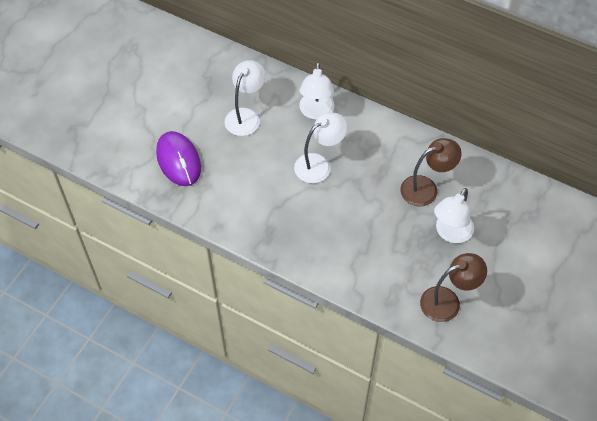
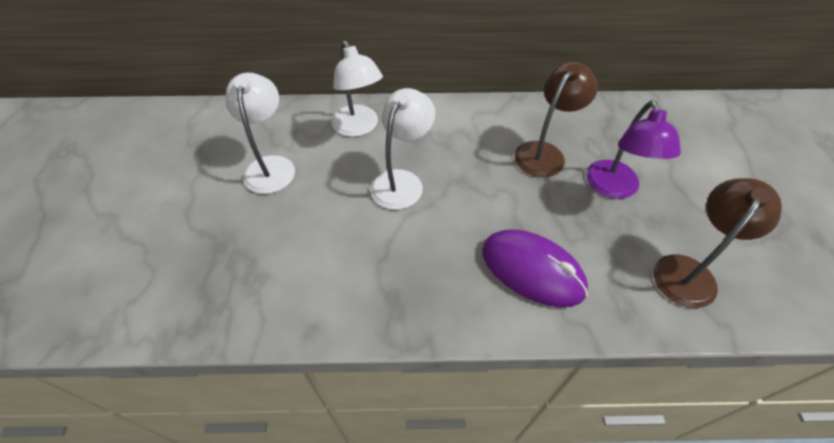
camera: 30 degrees left, 5 degrees down
(178, 160) = (198, 262): purple mouse -> purple mouse (532, 270)
(450, 233) = (614, 188): white lamp -> purple lamp

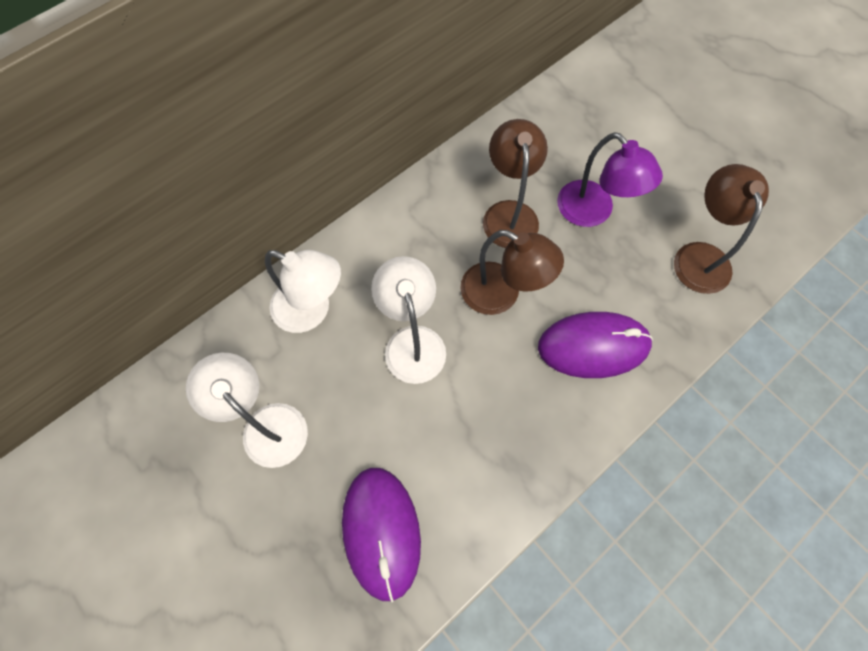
camera: 40 degrees left, 15 degrees up
(267, 271) = (381, 532): none -> purple mouse
(491, 194) = (501, 294): none -> brown lamp

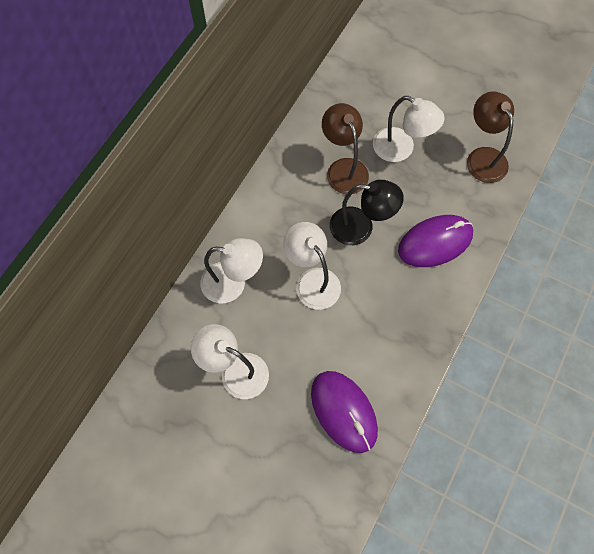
camera: 20 degrees left, 0 degrees up
(501, 294) = (360, 227): brown lamp -> black lamp
(593, 212) = (401, 149): purple lamp -> white lamp

